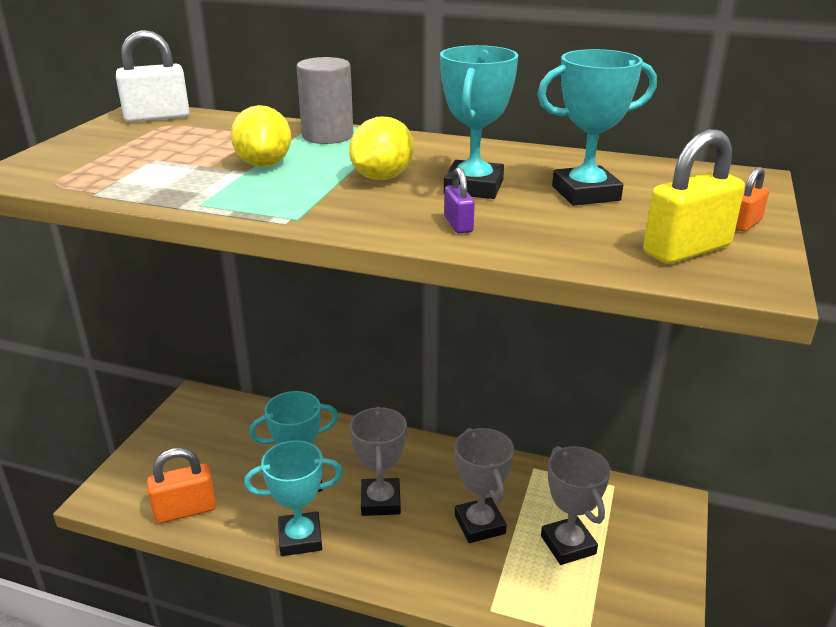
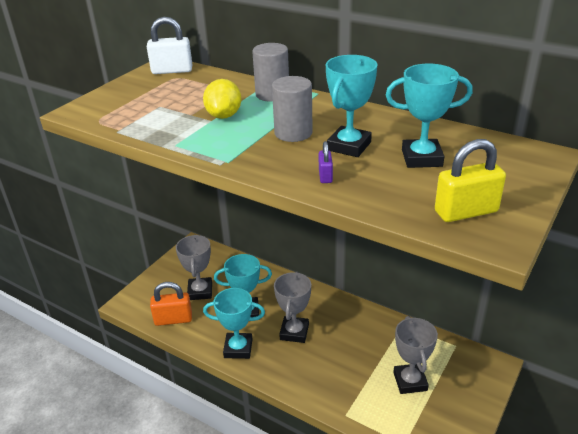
camera: 15 degrees right, 5 degrees up
(382, 177) = (293, 133): yellow lemon -> grey cylinder
(479, 524) = (354, 358): grey trophy -> grey trophy (200, 291)
(745, 224) = (519, 194): orange padlock -> none

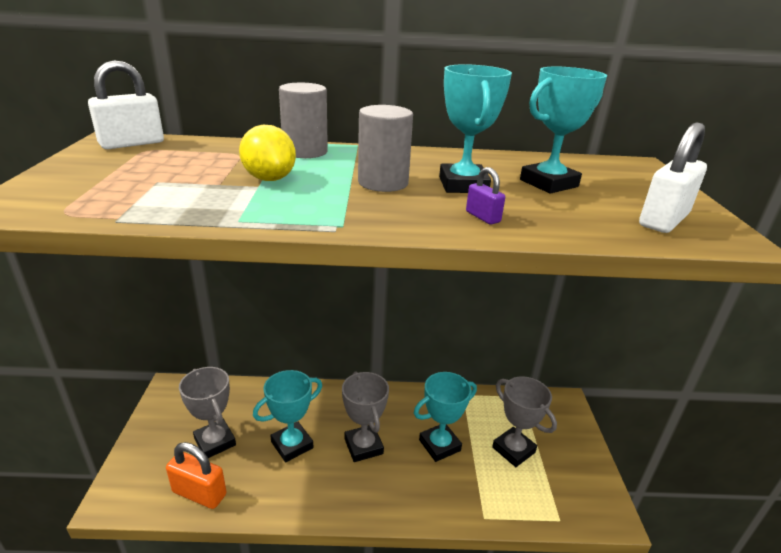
camera: 35 degrees left, 5 degrees down
(173, 319) = (199, 493): orange padlock -> orange padlock turned 60 degrees clockwise
(238, 348) = (311, 494): turquoise trophy -> turquoise trophy (439, 445)
(466, 212) = (663, 220): yellow padlock -> white padlock

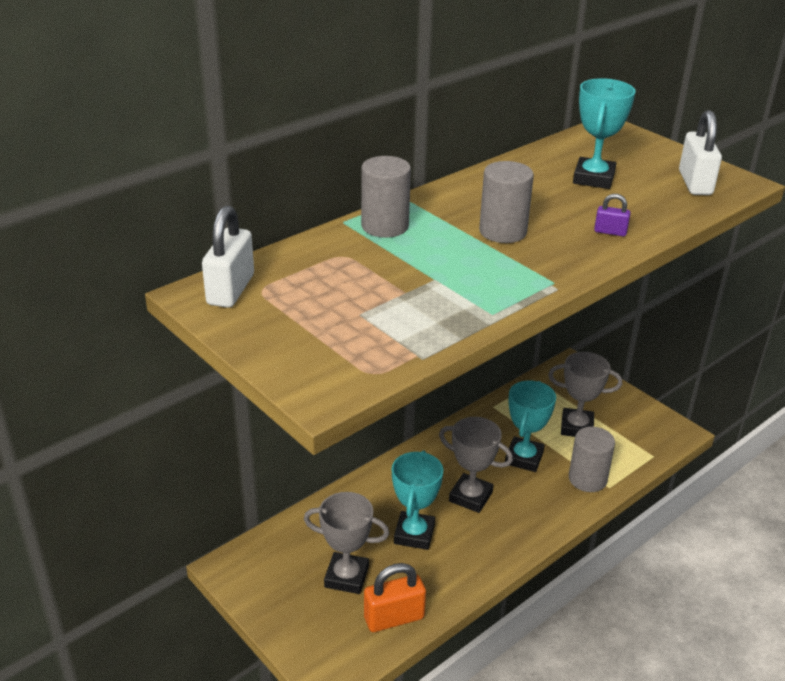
camera: 40 degrees left, 5 degrees up
(269, 179) = (426, 268): yellow lemon -> none
(463, 185) = (551, 207): turquoise trophy -> none
(472, 497) = (587, 479): none -> grey cylinder

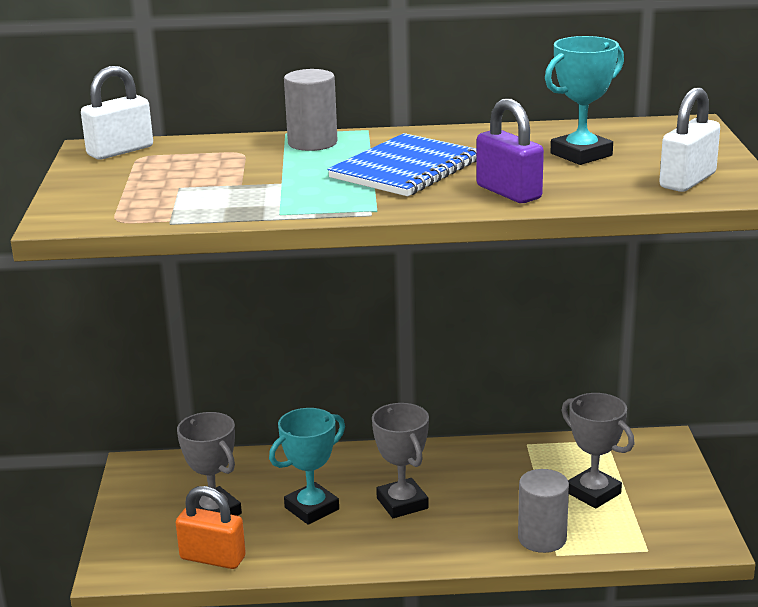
camera: 40 degrees right, 10 degrees down
(503, 231) = (406, 169): grey cylinder -> blue notebook
(524, 458) = (498, 495): turquoise trophy -> none
(610, 232) = (508, 192): purple padlock -> purple padlock, size x1.94

